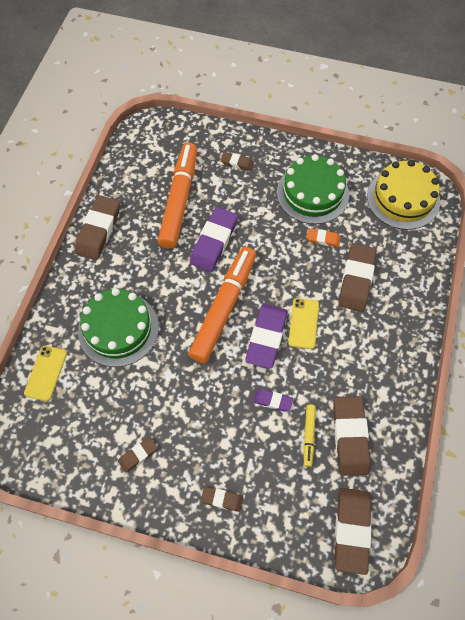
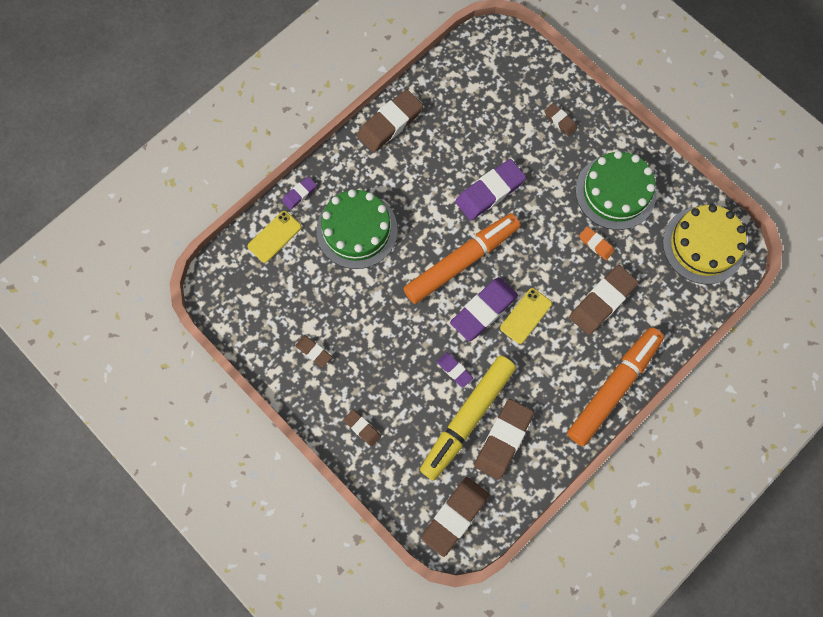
camera: 30 degrees right, 10 degrees up
(49, 325) = (299, 194): none -> purple eraser
(138, 455) = (313, 352): brown eraser -> brown eraser turned 45 degrees clockwise
(179, 200) = (481, 132): orange marker -> orange marker (613, 387)
(309, 436) = (467, 418): yellow marker -> yellow marker, size x2.30

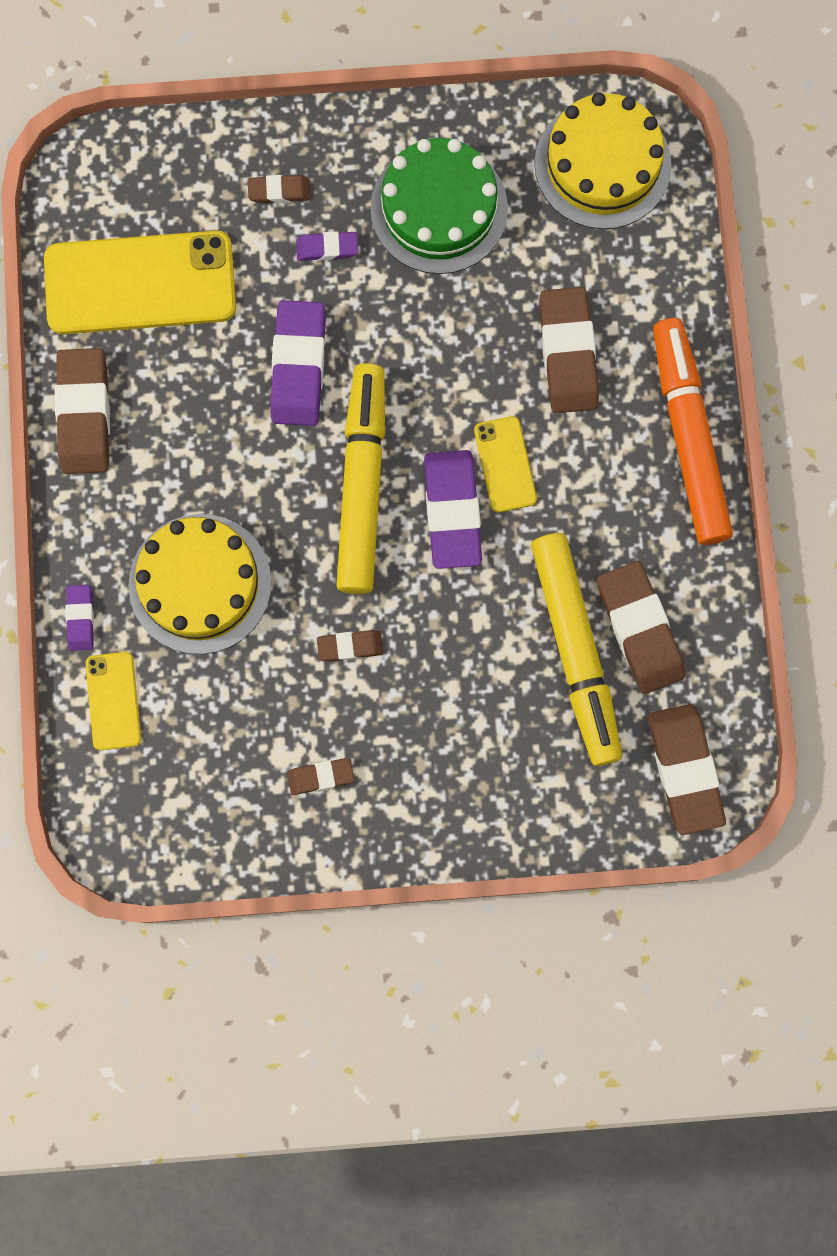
camera: 50 degrees left, 5 degrees up
(357, 230) = (200, 583): green cake -> yellow cake
(362, 428) = (476, 795): brown eraser -> brown eraser (350, 646)
(454, 370) = (499, 615): purple eraser -> purple eraser (327, 248)
(461, 261) = (362, 484): orange marker -> yellow marker
(467, 99) = (140, 283): none -> yellow phone
(595, 244) = (487, 295): orange eraser -> none

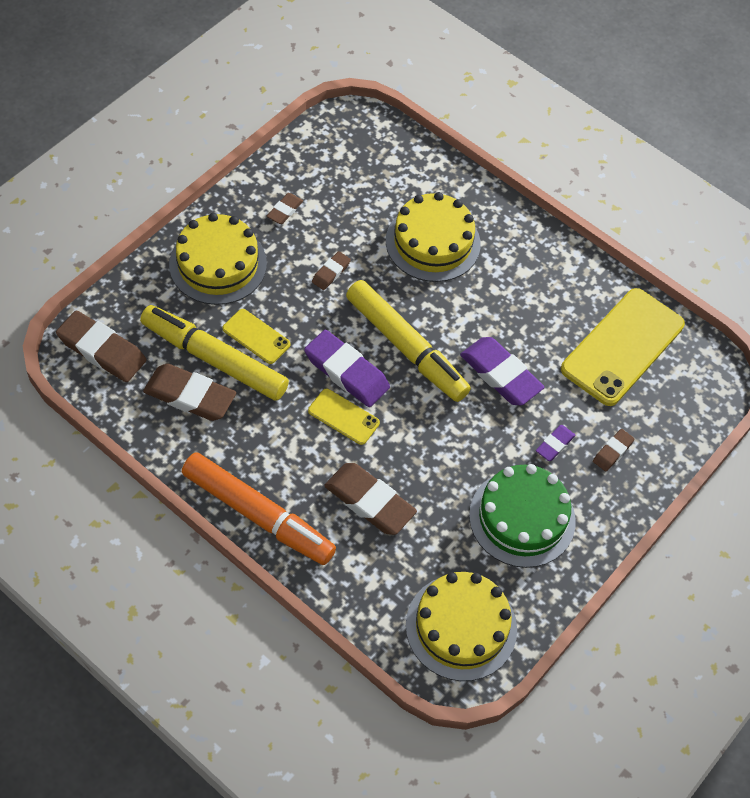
camera: 130 degrees right, 20 degrees down
(80, 618) = (469, 187): purple eraser -> none
(84, 414) = (573, 268): brown eraser -> none
(113, 701) = (415, 167): yellow phone -> yellow phone (256, 336)
(463, 771) = (218, 264): none -> yellow cake

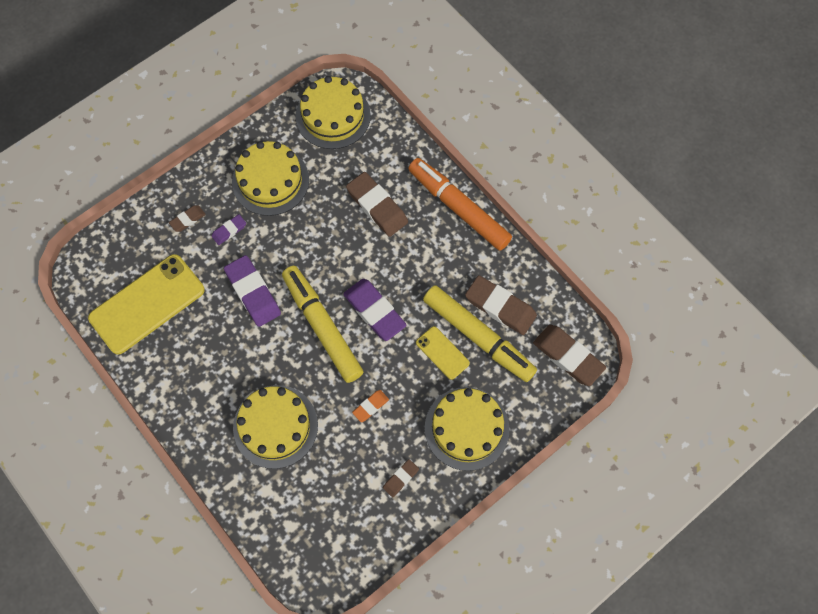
camera: 165 degrees left, 10 degrees up
(331, 272) = (370, 406): brown eraser -> orange eraser
(343, 417) = (384, 274): yellow phone -> none
(522, 518) = (270, 180): green cake -> yellow cake

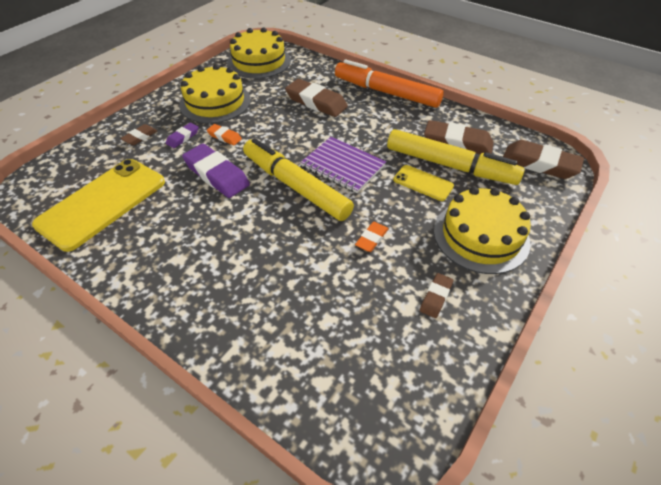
camera: 15 degrees left, 20 degrees down
(270, 240) = (224, 137): none -> orange eraser
(275, 426) = (271, 279): yellow cake -> none
(374, 311) = (343, 166): purple eraser -> purple notebook

